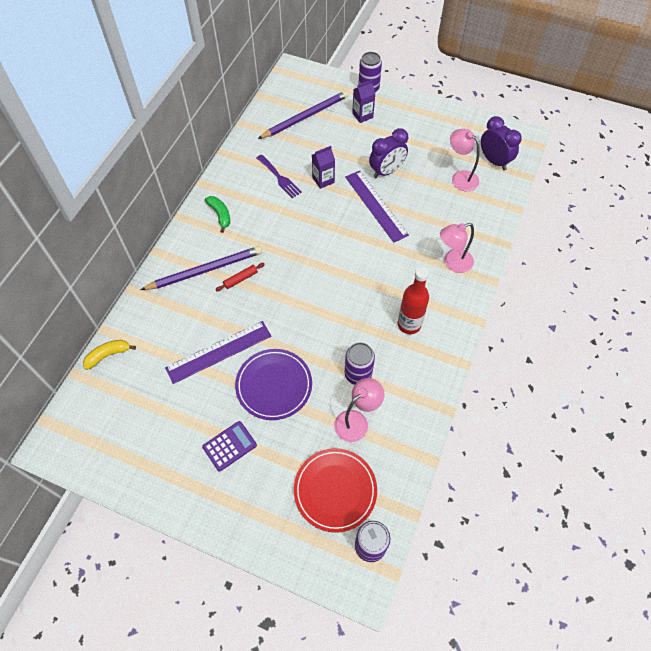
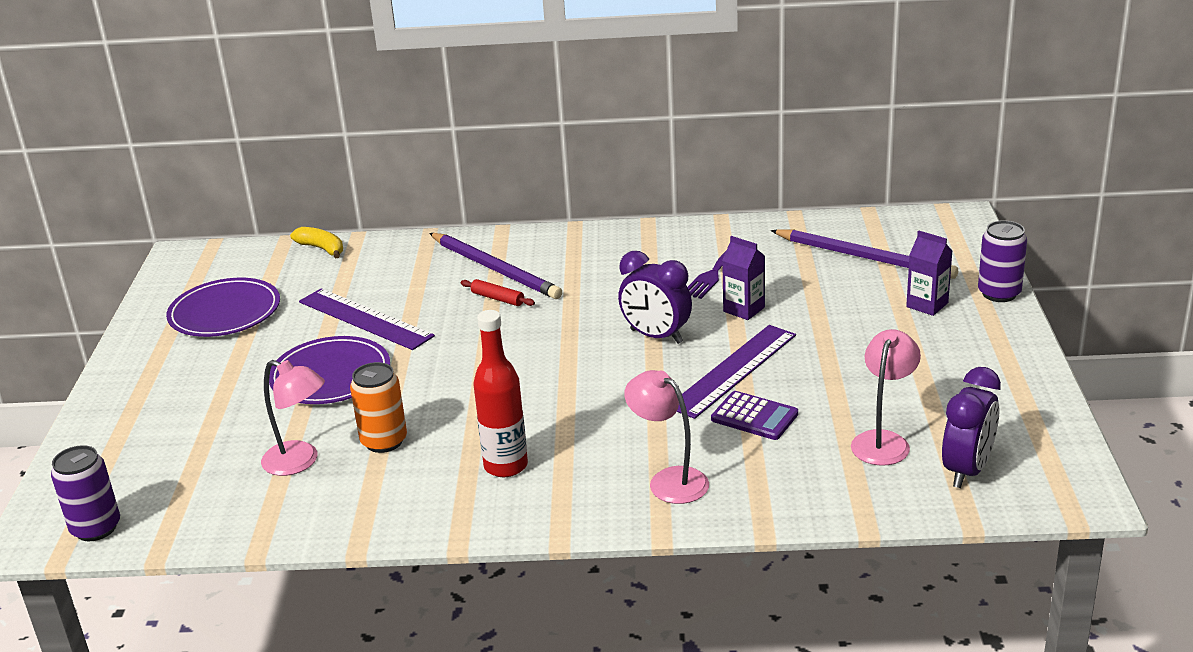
camera: 70 degrees right, 30 degrees down
(156, 431) = (225, 313): none -> purple plate
(220, 215) = (601, 250): green banana -> none
(229, 446) = (221, 370): purple calculator -> purple calculator (754, 417)
(335, 490) = (178, 473): red plate -> none
(358, 374) = (384, 441): purple can -> orange can
(386, 171) = (820, 361): purple clock -> purple clock (656, 336)

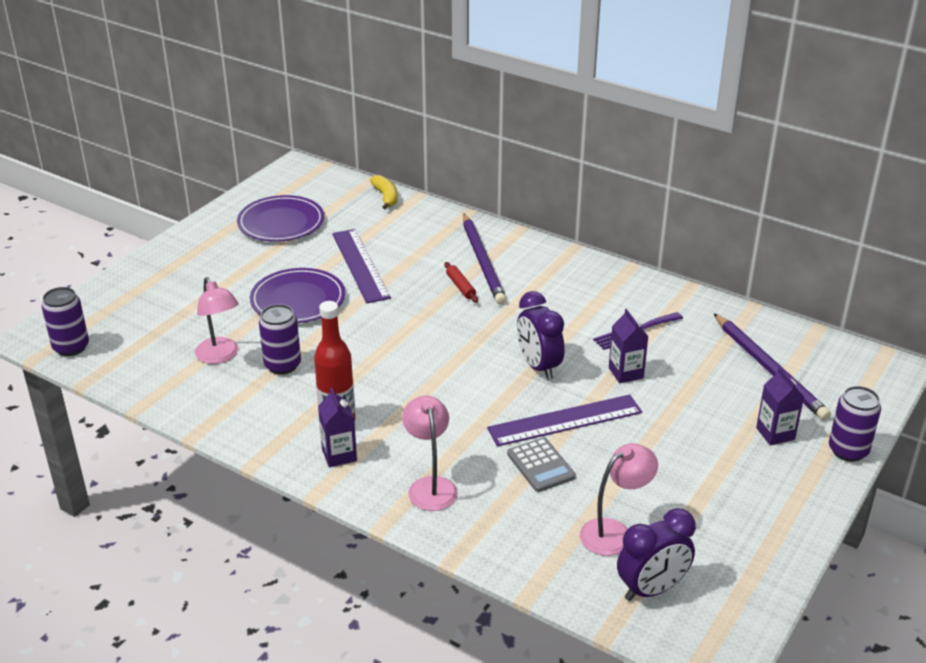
camera: 30 degrees right, 5 degrees up
(384, 441) = (282, 365): orange can -> purple can
(543, 495) = (339, 455): none -> purple carton
(754, 417) = (541, 465): purple calculator -> grey calculator

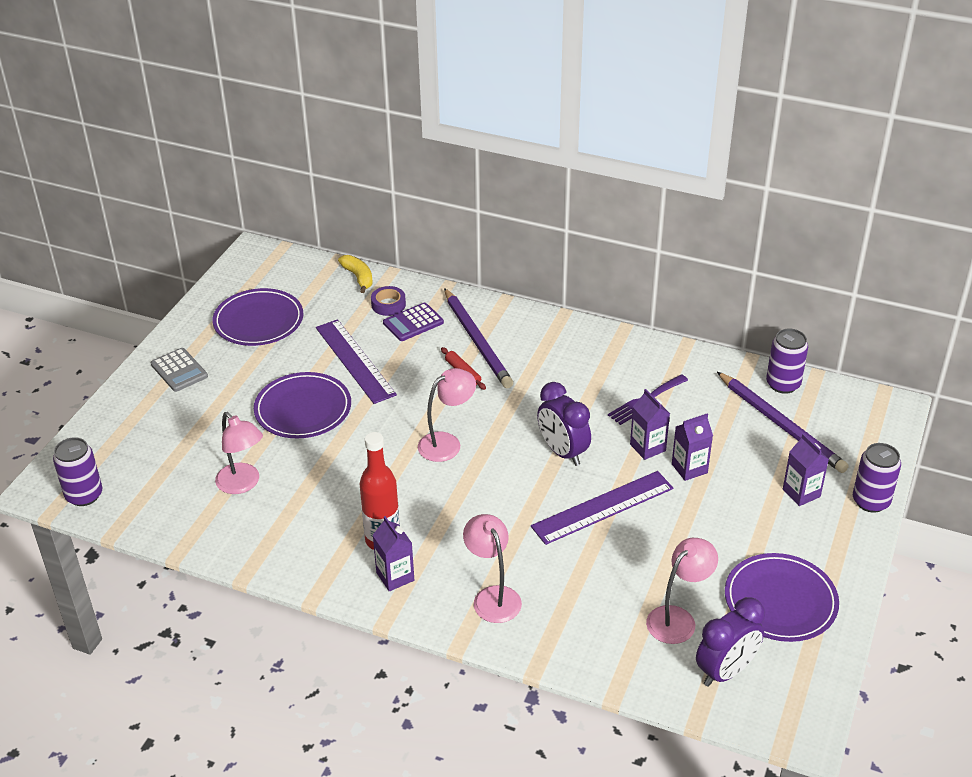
camera: 10 degrees left, 5 degrees up
(282, 365) = (309, 485): purple can -> purple can (783, 384)
(407, 222) = (388, 305): none -> purple tape
(425, 240) = (413, 323): none -> purple calculator
(426, 345) = (447, 443): none -> pink lamp
(541, 465) = (592, 559): grey calculator -> grey calculator (179, 370)
(663, 397) = (689, 468): none -> purple carton
(727, 531) = (780, 601): none -> purple plate

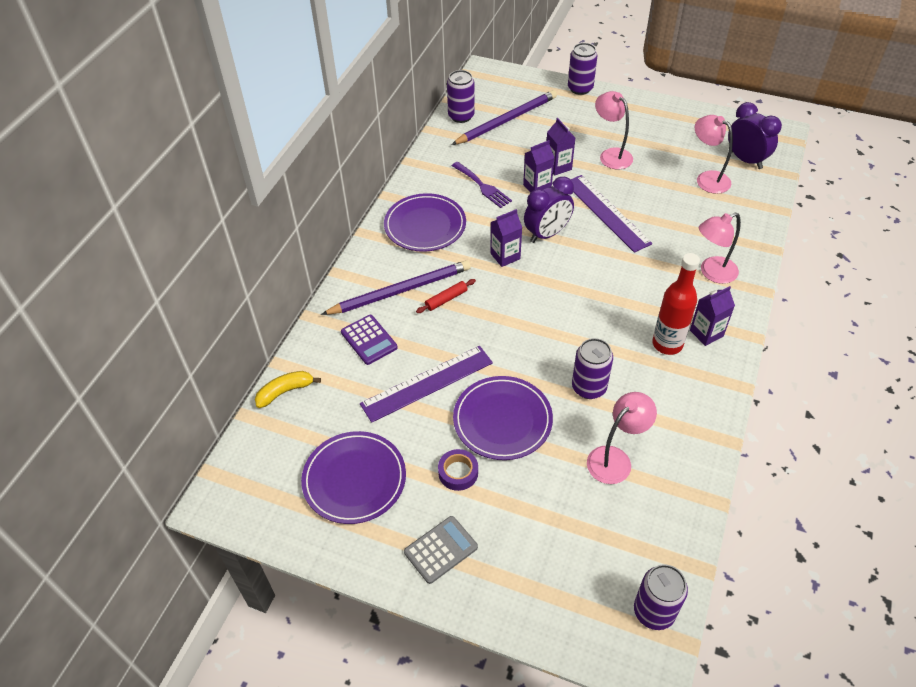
camera: 90 degrees left, 10 degrees up
(332, 472) = (589, 387): none -> purple can
(388, 305) = (337, 362): purple tape -> purple tape (458, 472)
(447, 443) = (542, 307): pink lamp -> pink lamp (611, 155)
(780, 601) = (679, 133): purple plate -> purple plate (425, 225)
(801, 493) = (576, 117): purple carton -> purple carton (505, 256)

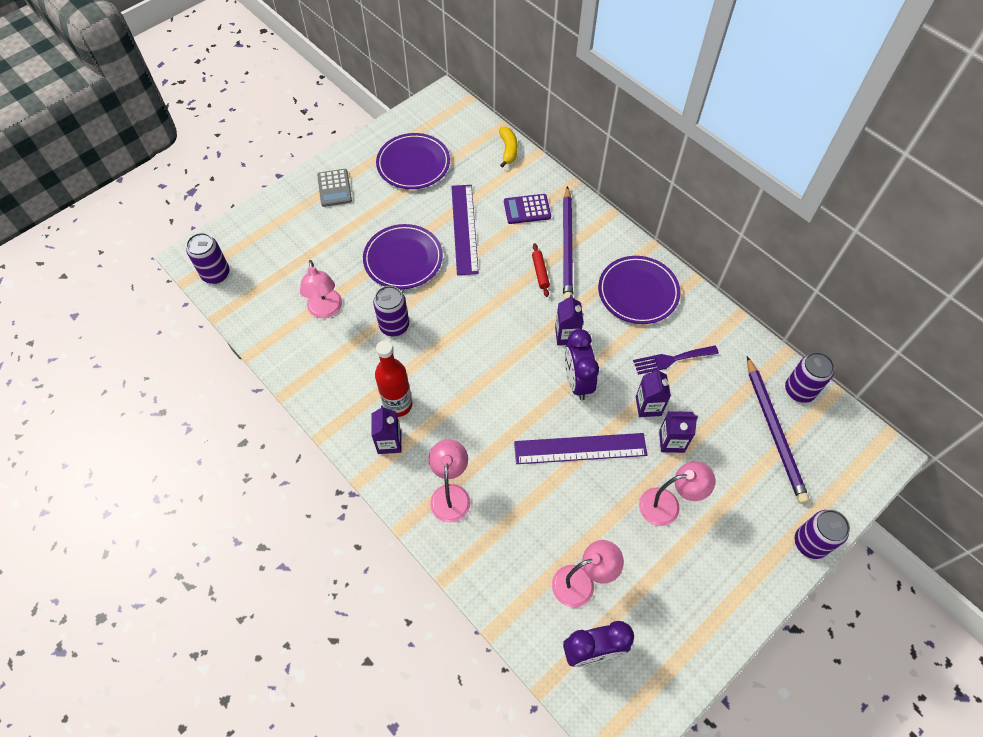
camera: 115 degrees right, 10 degrees up
(458, 472) = (380, 217): purple tape -> none

